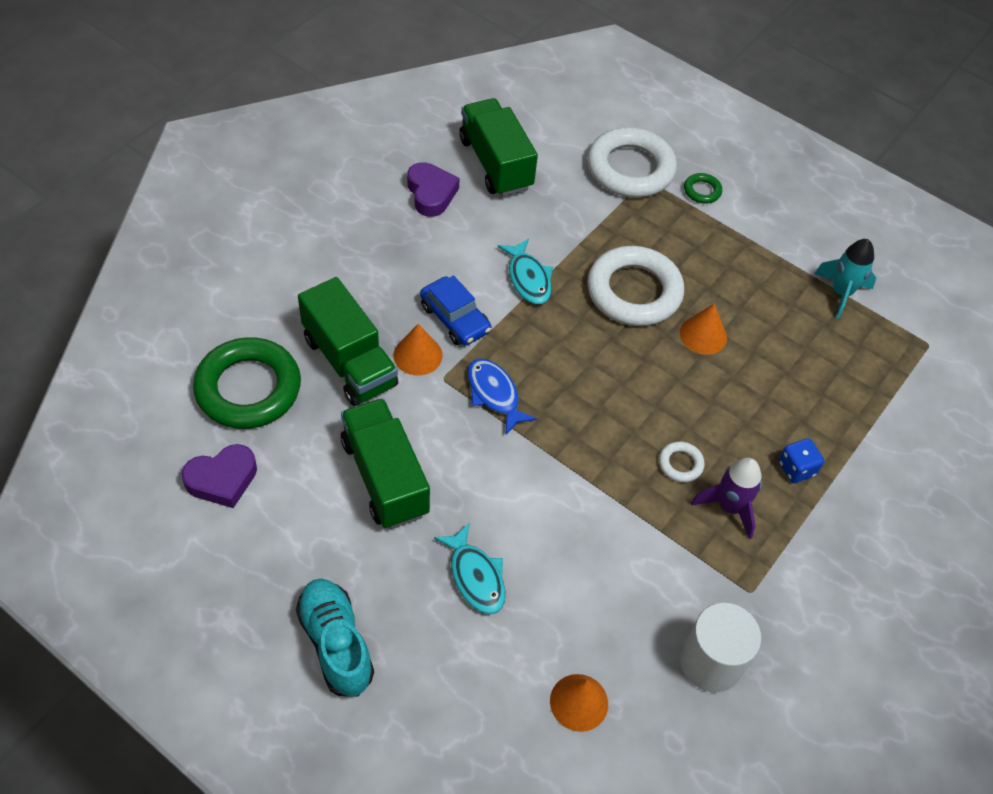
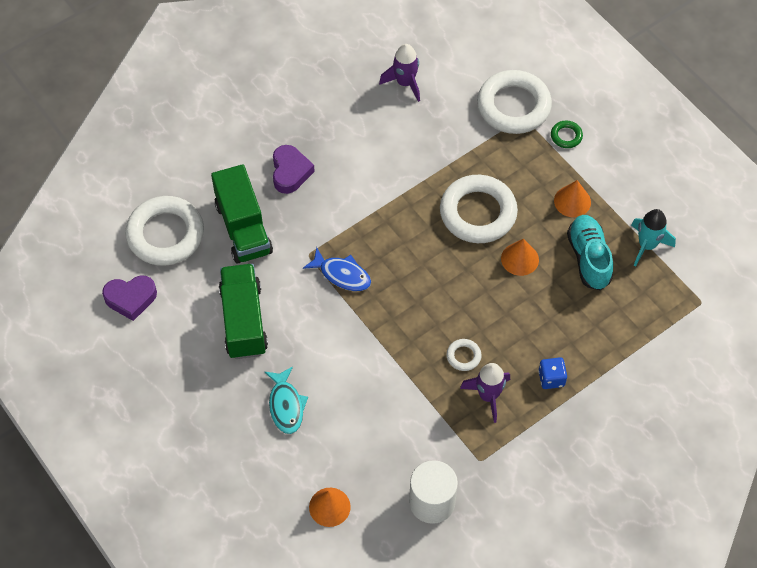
camera: 20 degrees right, 5 degrees up
(248, 388) = (165, 234): green ring -> white ring
(336, 643) = (177, 429): turquoise shoe -> turquoise shoe (588, 258)
(418, 355) = (295, 232): orange cone -> orange cone (572, 201)
(431, 193) = (345, 100): purple heart -> purple heart (290, 172)
(455, 318) = (331, 209): blue car -> none
(494, 394) = (342, 274): blue fish -> blue fish turned 135 degrees clockwise
(496, 164) = (405, 83): green truck -> purple rocket
(528, 278) = (398, 186): turquoise fish -> none

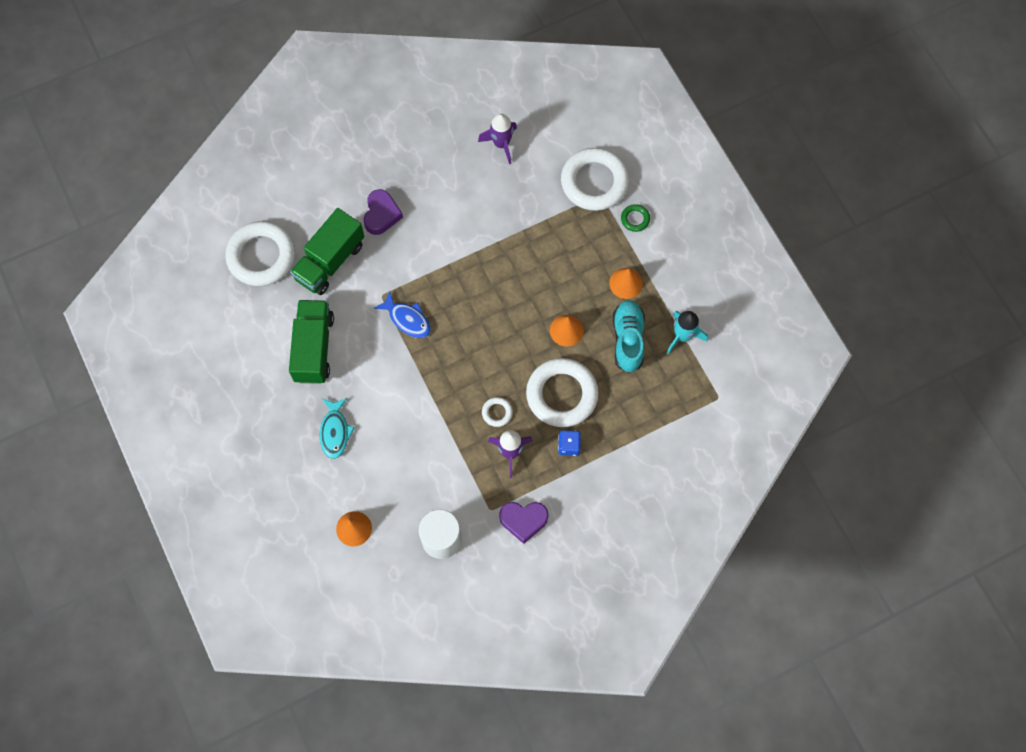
camera: 10 degrees right, 10 degrees up
(131, 299) = (221, 311): purple heart -> purple heart (523, 520)
(243, 228) = (330, 261): green truck -> green truck turned 45 degrees clockwise
(478, 213) = (539, 280): white ring -> white ring (562, 395)

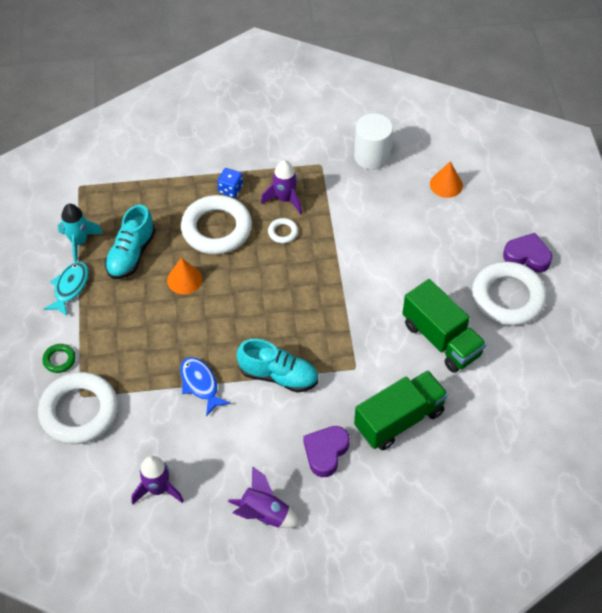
camera: 160 degrees left, 15 degrees down
(261, 256) = (474, 449): white ring -> white ring (508, 297)
(314, 348) = (441, 339): green truck -> green truck turned 60 degrees counterclockwise
(335, 431) = (441, 261): turquoise fish -> turquoise fish (70, 287)
(407, 319) = (336, 337): blue fish -> blue fish (200, 384)
(412, 152) = (264, 514): none -> purple rocket
(444, 266) = (278, 376): none -> turquoise shoe
(523, 520) = (296, 149): purple heart -> purple heart (527, 256)
(626, 283) = (104, 303): orange cone -> none

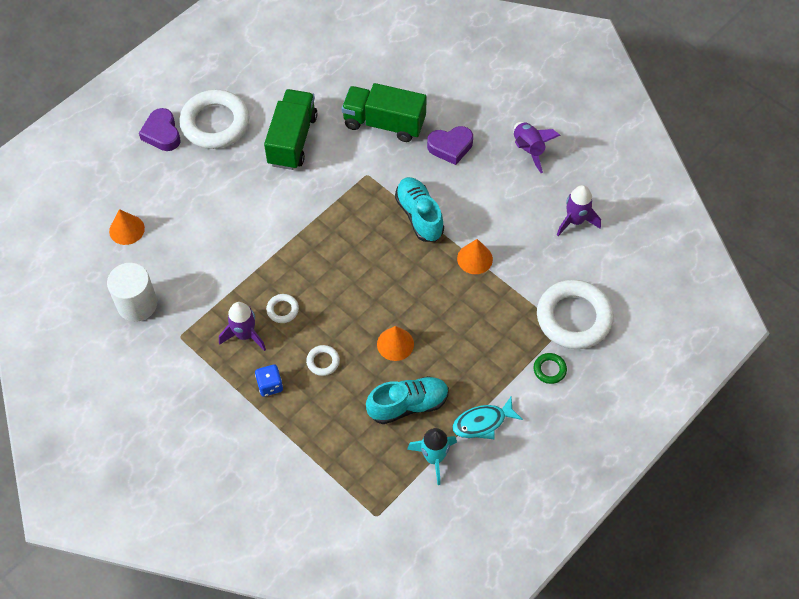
camera: 130 degrees left, 5 degrees up
(200, 384) = (474, 258): blue fish -> orange cone
(216, 229) = (323, 361): white ring -> white ring, size x0.43

